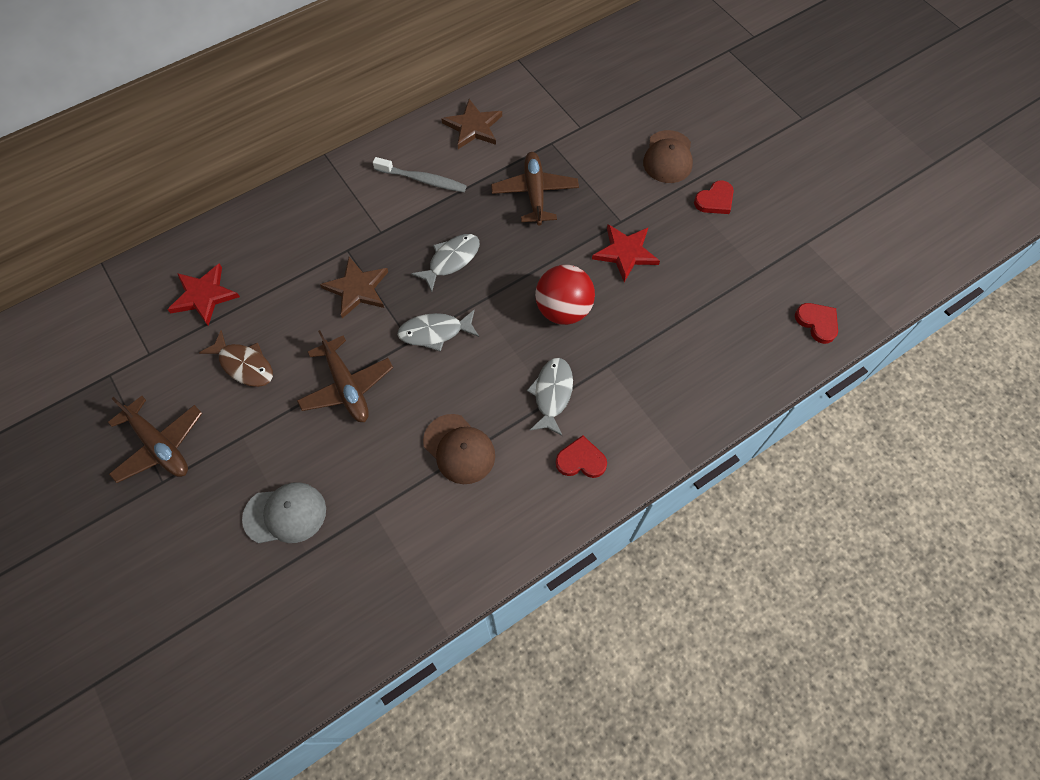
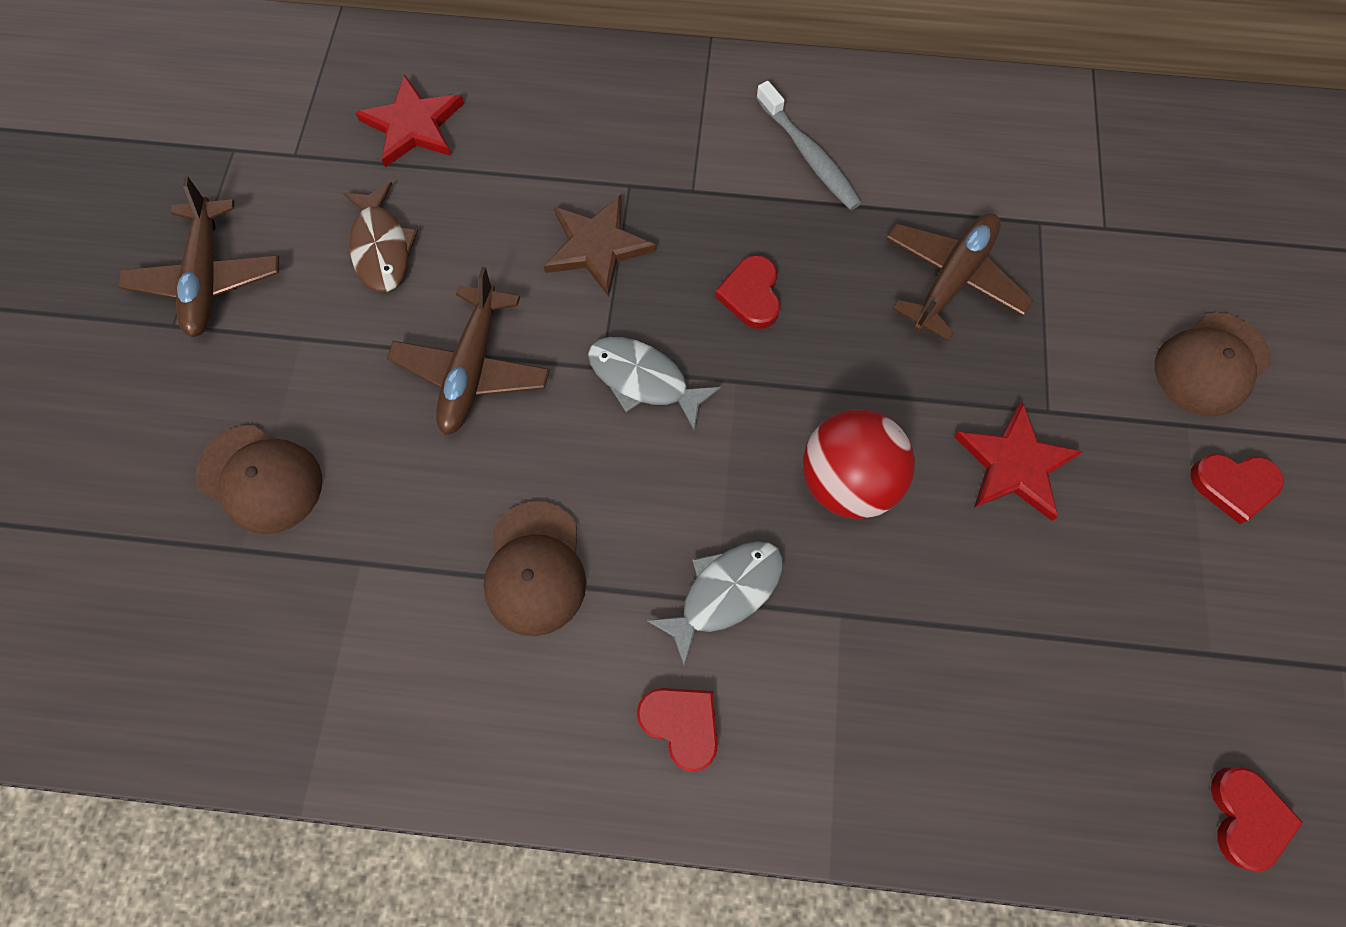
camera: 40 degrees right, 5 degrees up
(285, 514) = (260, 479): grey cap -> brown cap
(451, 260) = (751, 295): grey fish -> red heart
(473, 127) = (943, 126): brown star -> none

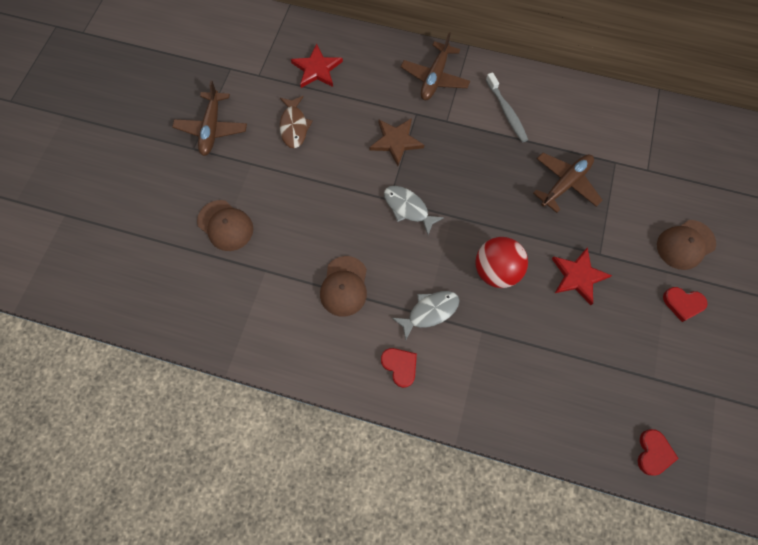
camera: 10 degrees right, 0 degrees up
(472, 369) = (328, 190): brown plane -> brown plane (434, 78)
(751, 295) = (466, 176): red heart -> none

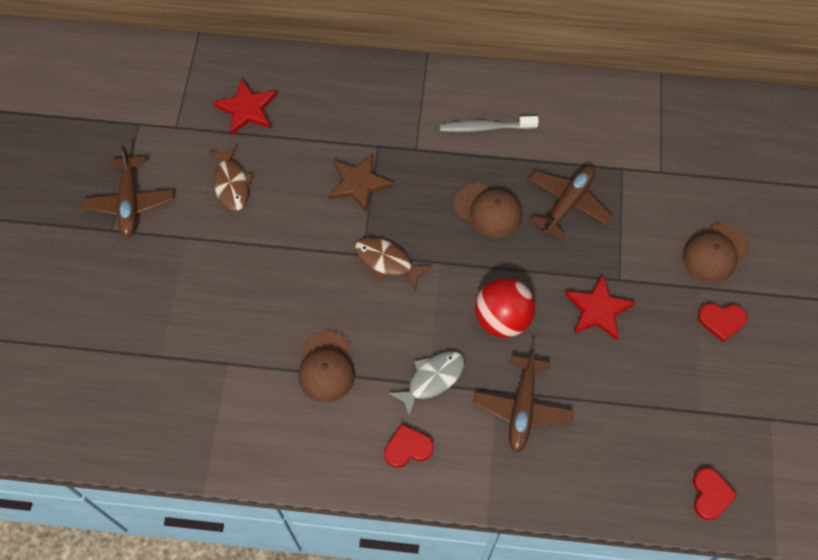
camera: 10 degrees left, 5 degrees down
(225, 225) = (169, 317): brown cap -> brown cap (488, 210)
(400, 366) = (408, 448): red heart -> red heart turned 60 degrees counterclockwise
(408, 208) = (387, 262): grey fish -> brown fish
(434, 78) = (393, 99): brown plane -> brown plane (522, 408)
(506, 112) = (485, 127): grey toothbrush -> grey toothbrush turned 120 degrees clockwise

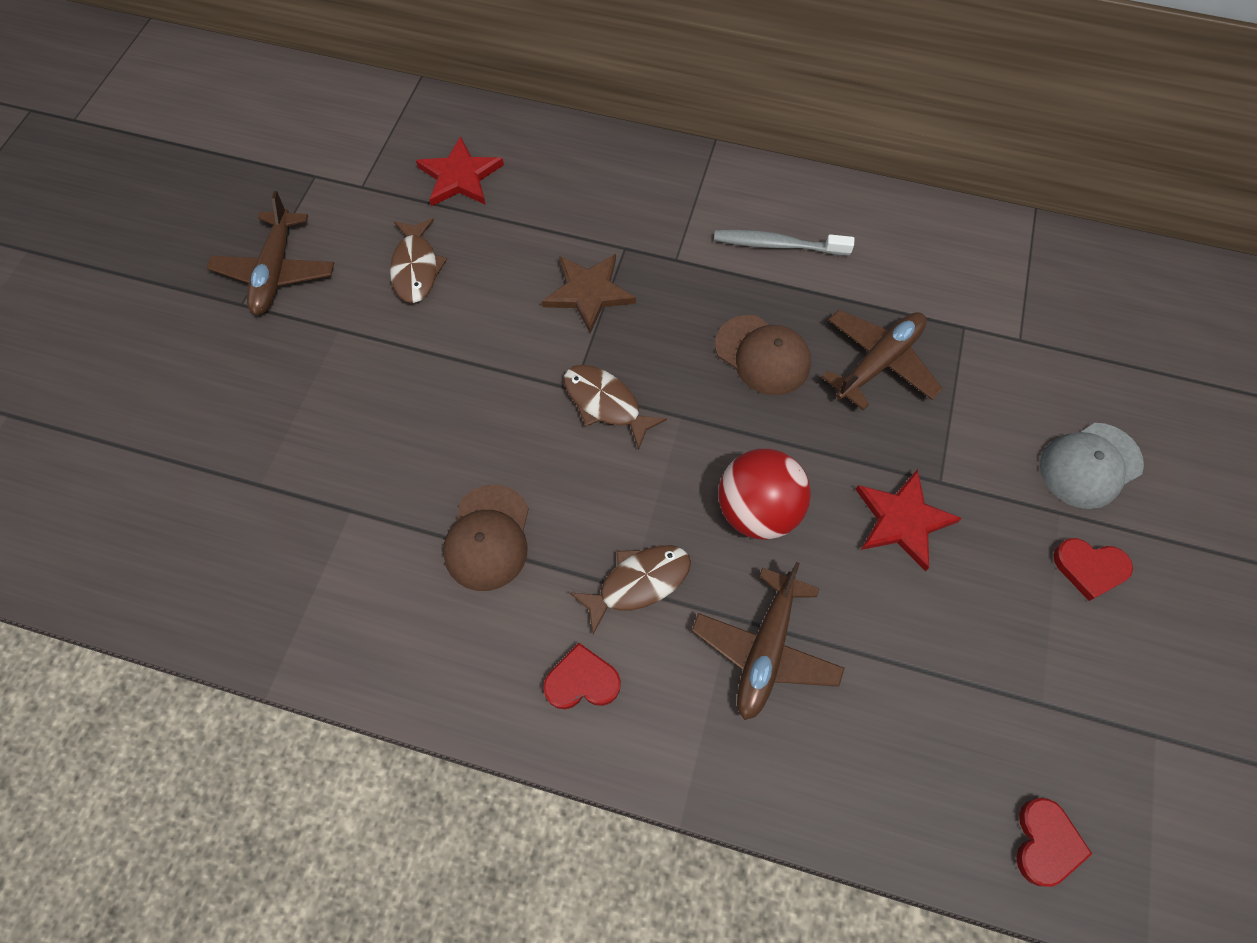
camera: 10 degrees right, 0 degrees up
(432, 379) = (638, 583): grey fish -> brown fish
(715, 253) = (1090, 465): brown cap -> grey cap

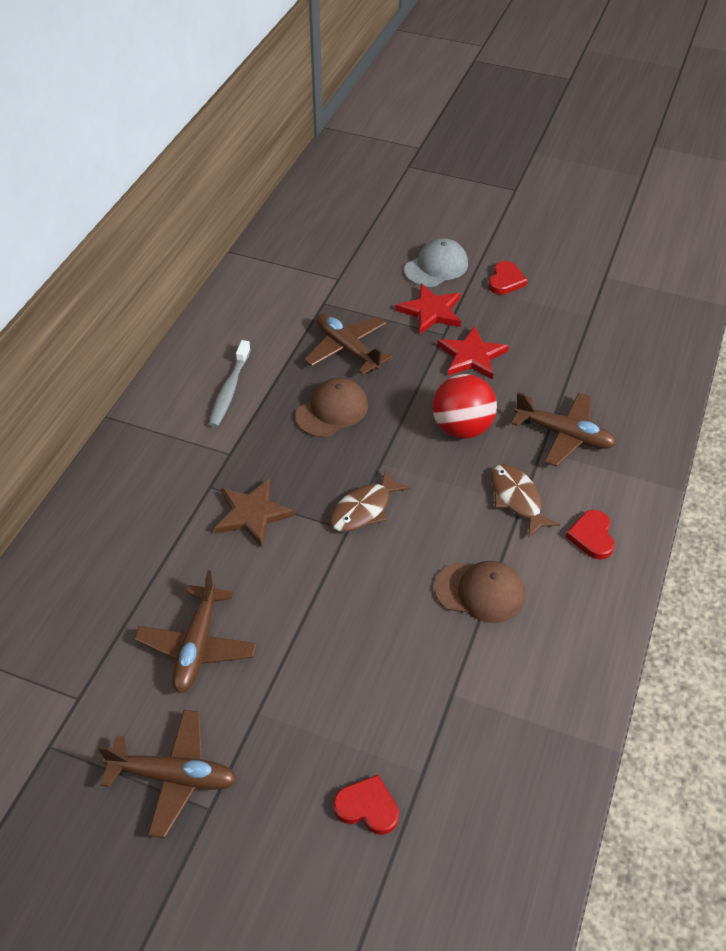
camera: 85 degrees left, 15 degrees down
(416, 268) = (197, 646): brown fish -> brown plane
(460, 176) = (91, 609): red star -> red star (431, 311)
(1046, 843) = (669, 329): red heart -> red heart (367, 807)
(1090, 465) = (436, 267): grey cap -> grey cap turned 105 degrees counterclockwise

